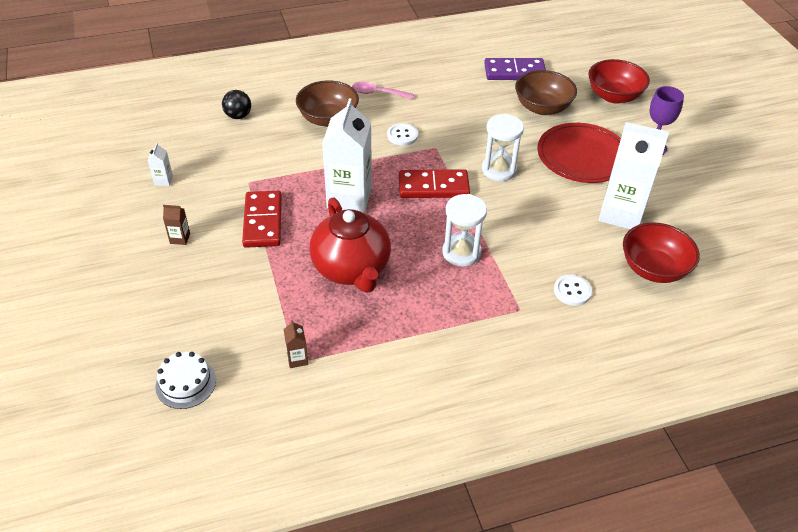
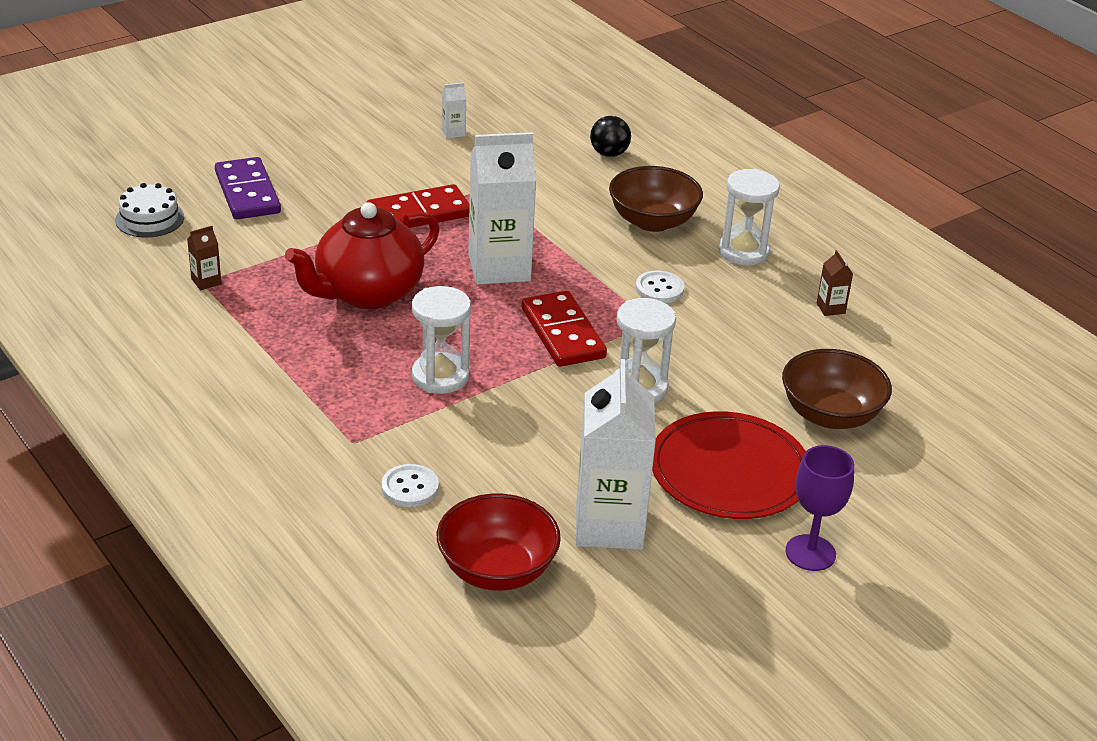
camera: 70 degrees right, 10 degrees down
(180, 238) = (361, 165): brown carton -> brown carton (830, 308)
(378, 93) = (743, 251): pink spoon -> white hourglass
(514, 72) = (908, 374): purple domino -> purple domino (247, 192)
(614, 96) = (929, 495): red bowl -> none

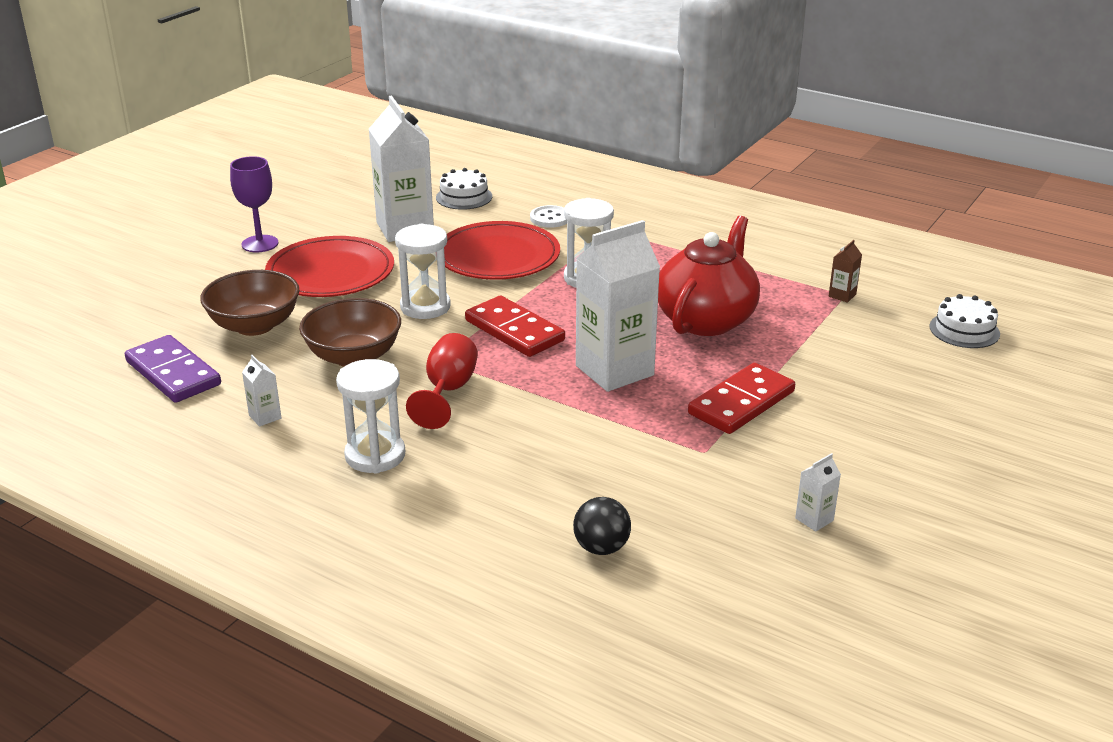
camera: 160 degrees right, 5 degrees down
(247, 192) = (923, 377): purple domino -> purple domino (173, 373)
(497, 570) = (464, 197): red bowl -> white cake
(518, 439) = (498, 256): none -> red plate
(652, 221) = (493, 464): brown bowl -> brown bowl (353, 357)
(659, 289) = (448, 391): white button -> red goblet
(830, 308) = (265, 417): brown carton -> white carton

